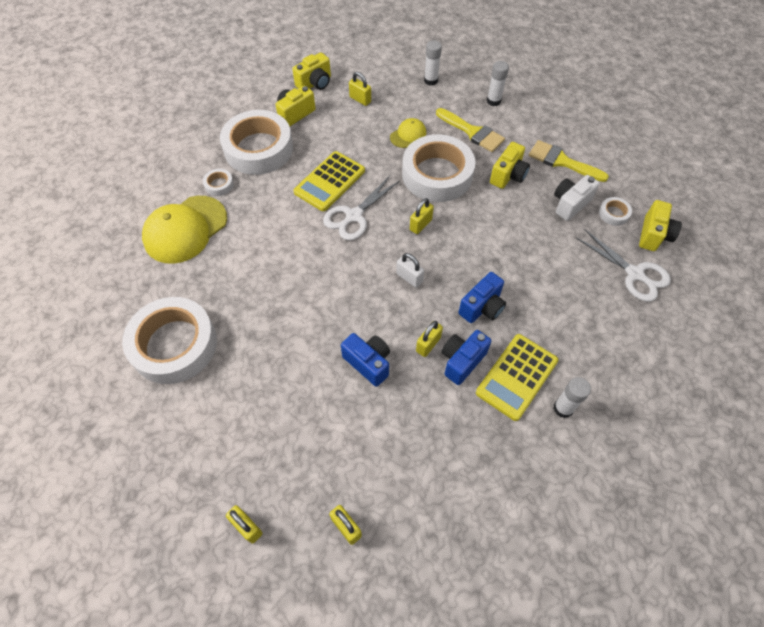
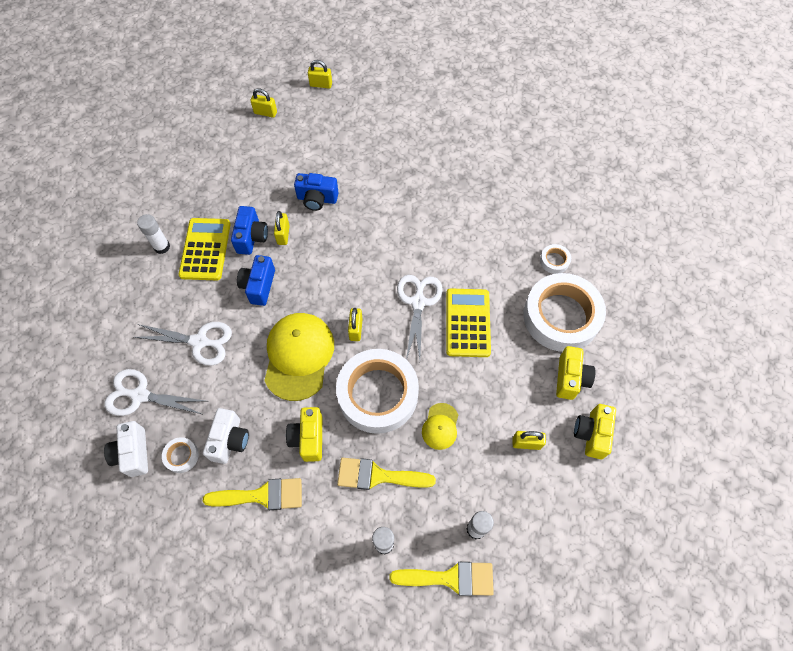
camera: 145 degrees right, 5 degrees up
(174, 345) = (455, 137): white tape -> none
(185, 229) = (536, 210): yellow cap -> yellow cap (298, 356)
(409, 278) = (332, 276): white padlock -> none
(465, 70) = (450, 578): none -> yellow brush
(563, 289) = (199, 342): none -> white scissors
(653, 235) = (133, 453): yellow camera -> white camera

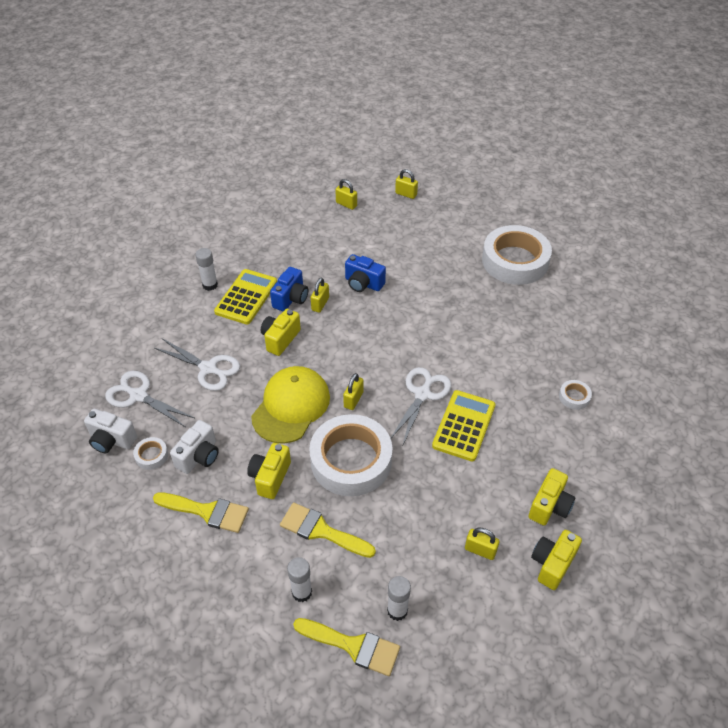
camera: 20 degrees right, 15 degrees down
(133, 453) = (112, 440): white camera -> white camera turned 75 degrees counterclockwise
(259, 286) = (280, 339): blue camera -> yellow camera
(440, 426) = (399, 507): yellow cap -> none
(561, 316) = (562, 448): white tape -> white tape (515, 261)

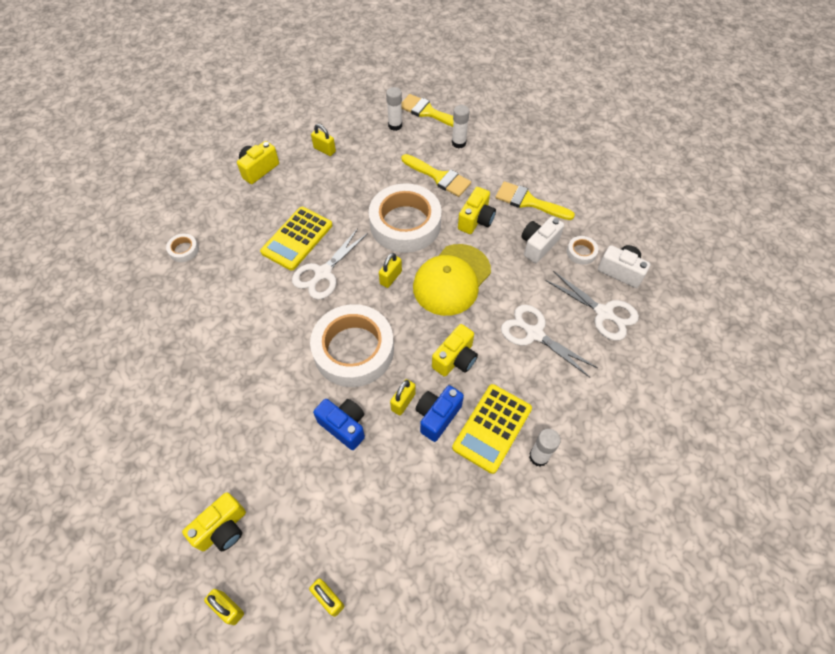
camera: 170 degrees left, 10 degrees up
(515, 261) = (141, 432): white tape -> white tape (353, 350)
(552, 564) = (278, 136): yellow camera -> yellow camera (223, 529)

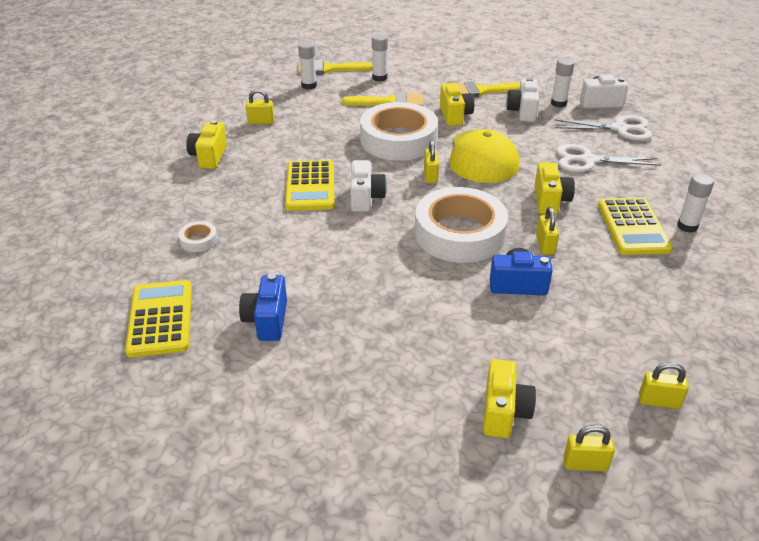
camera: 35 degrees left, 20 degrees down
(106, 307) = (160, 319): none -> yellow calculator
(323, 273) = (365, 198): white scissors -> white camera
(437, 416) = (583, 240): blue camera -> blue camera (267, 320)
(581, 252) = (558, 103): white tape -> white glue stick

